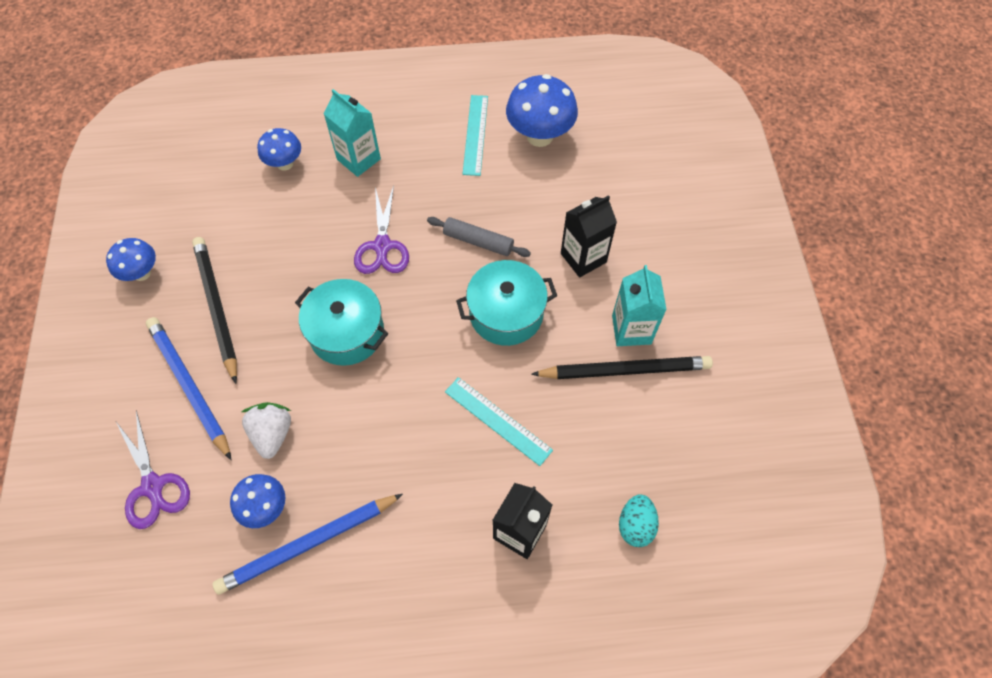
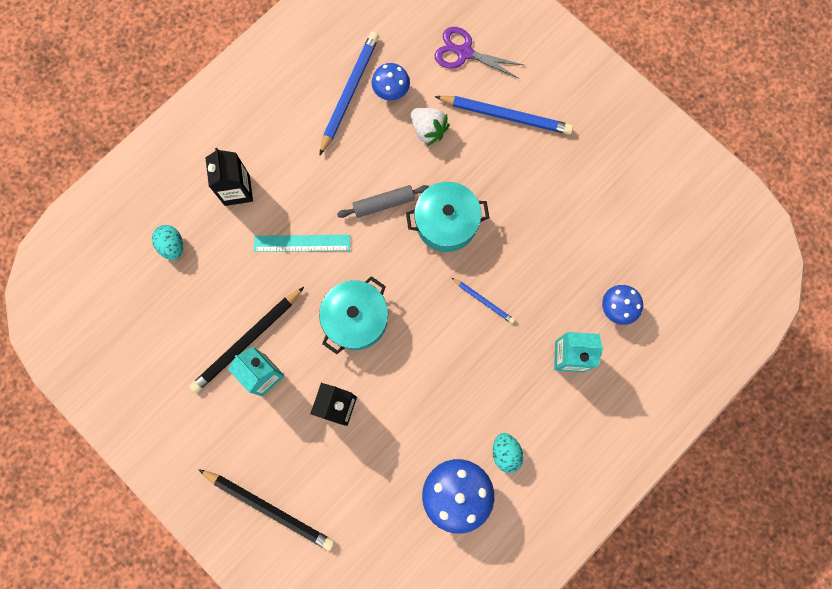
camera: 140 degrees right, 15 degrees up
(142, 273) = (617, 154): blue mushroom -> none
(217, 308) = (544, 172): black pencil -> black pencil (269, 508)
(382, 246) = (483, 301): purple scissors -> blue pencil
(475, 134) = (505, 453): turquoise ruler -> turquoise egg
(478, 241) = (421, 359): grey rolling pin -> grey rolling pin (384, 203)

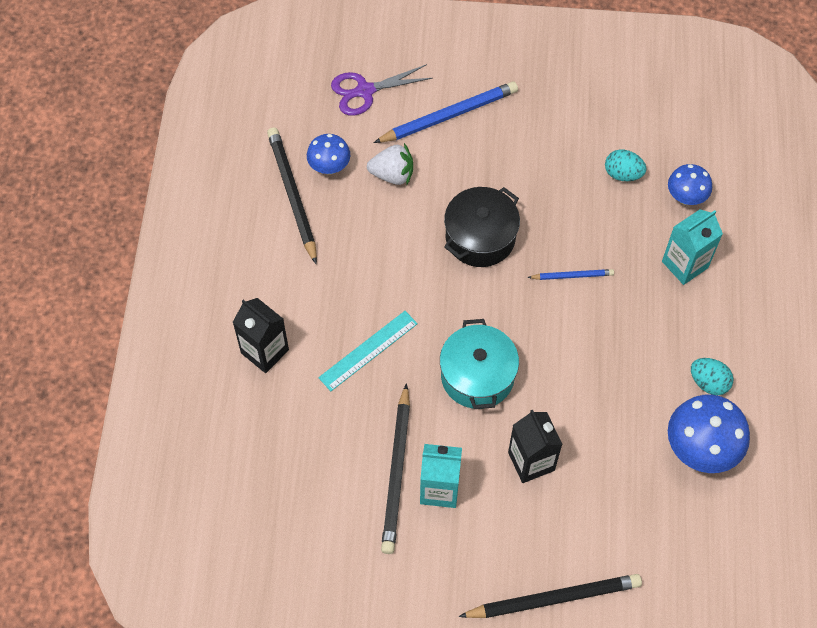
camera: 40 degrees left, 15 degrees down
(172, 246) = (247, 445): turquoise egg -> turquoise egg (623, 174)
(349, 93) = (292, 195): blue pencil -> black pencil
(384, 203) = (410, 262): grey rolling pin -> none
(446, 223) = (480, 237): turquoise pot -> black pot

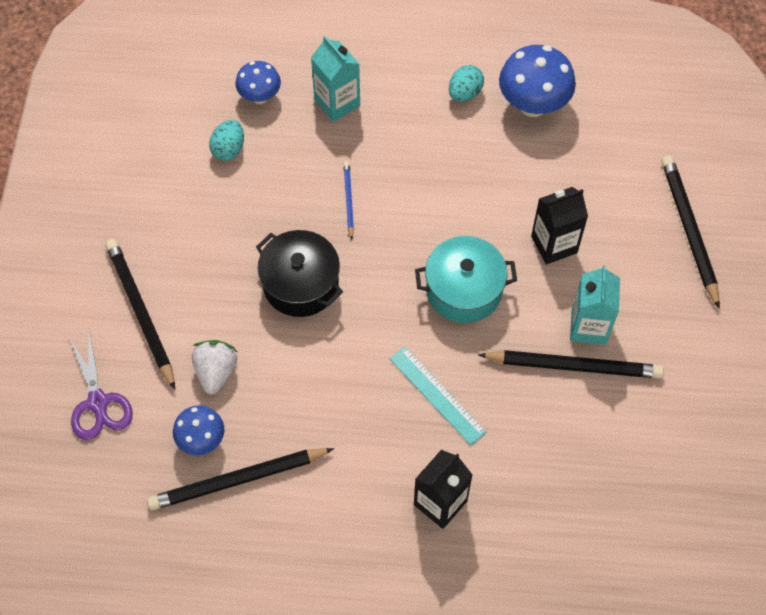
camera: 90 degrees left, 0 degrees up
(448, 116) = (141, 313): blue pencil -> black pencil

